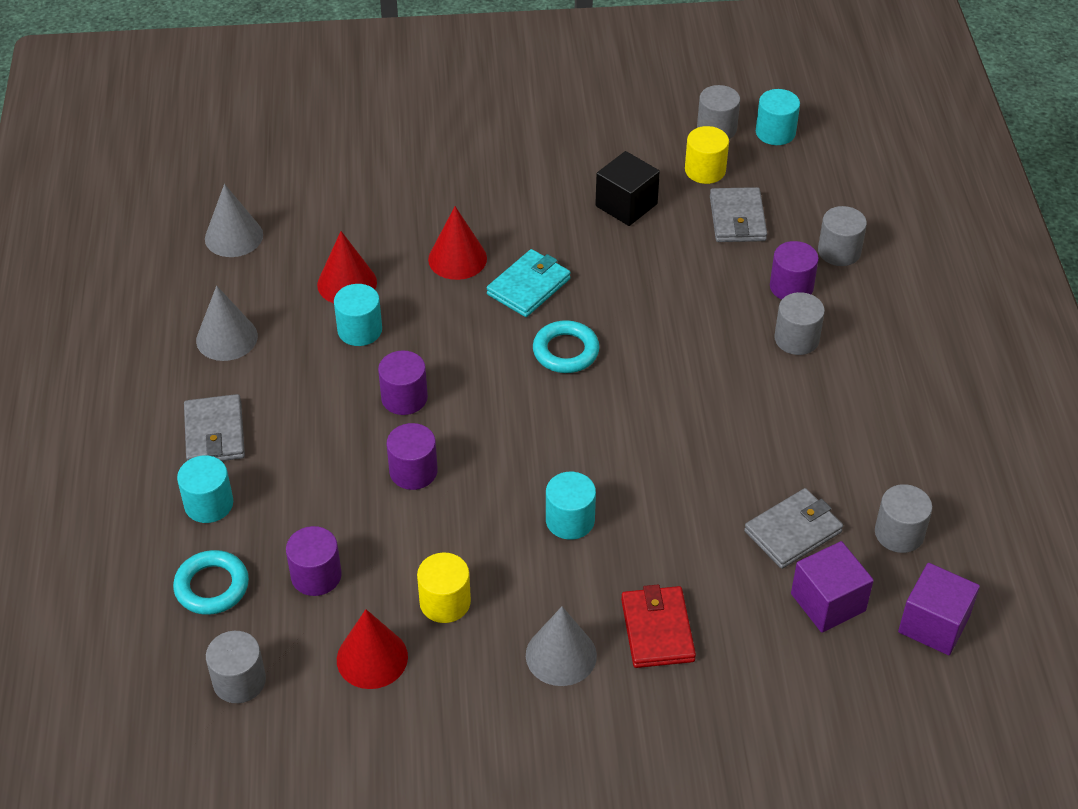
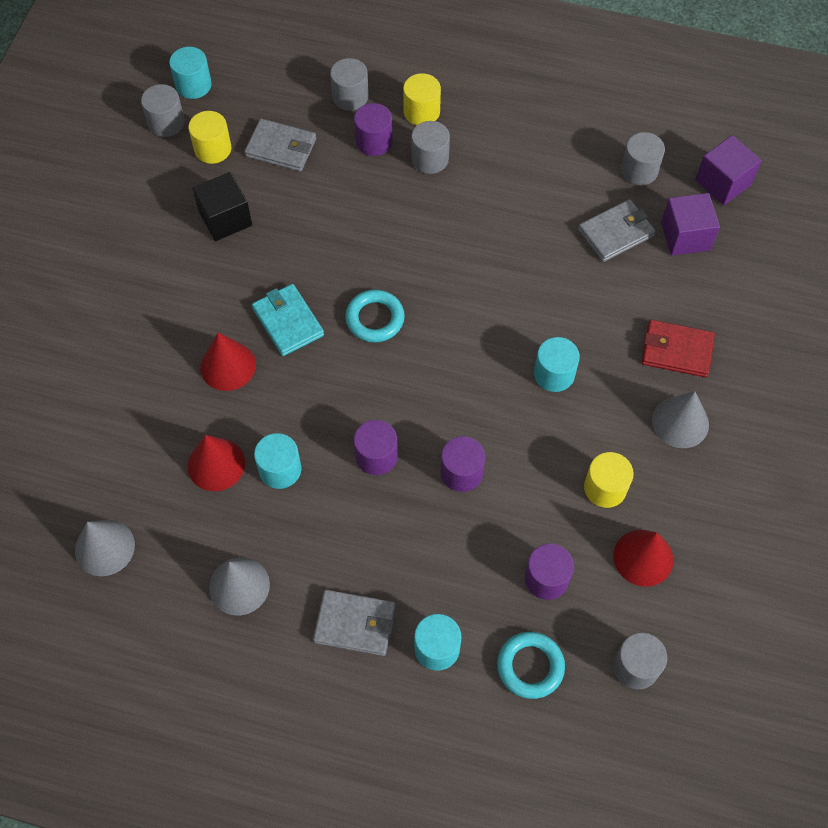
camera: 70 degrees left, 15 degrees up
(793, 531) = (615, 233): grey wallet -> grey wallet turned 75 degrees clockwise
(857, 314) = (421, 112): none -> yellow cylinder

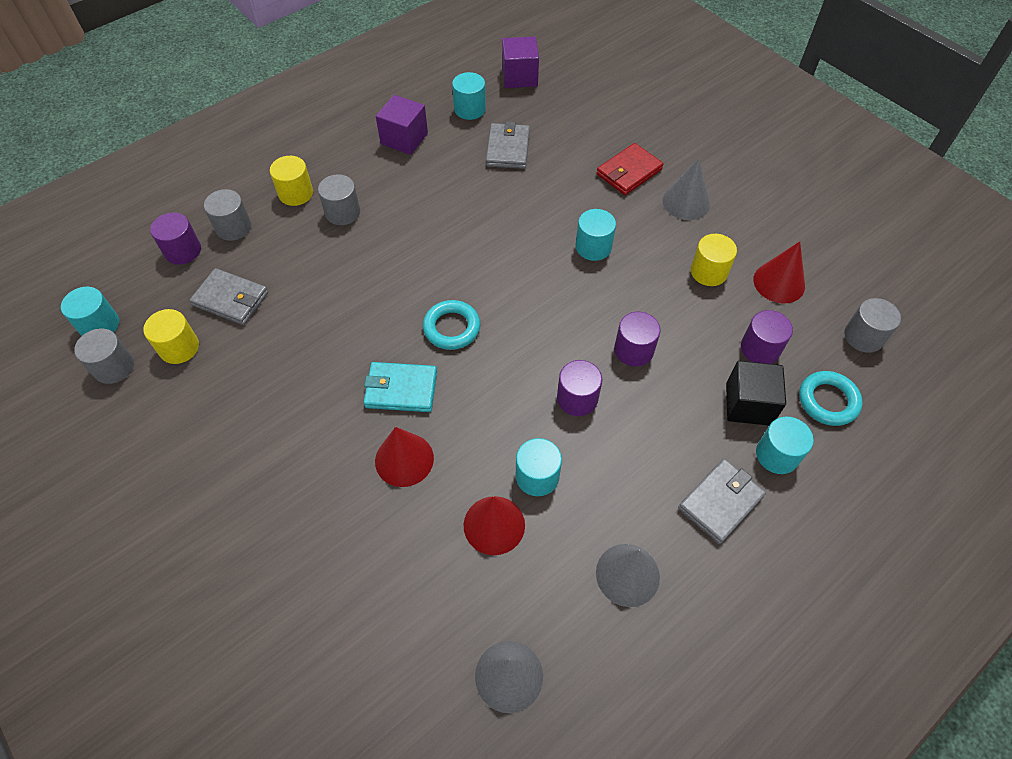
camera: 55 degrees left, 5 degrees down
(225, 218) = (257, 378): black cube -> black cube (748, 404)
(281, 148) = (231, 299): grey wallet -> grey wallet turned 60 degrees clockwise
(374, 141) = (290, 236): purple cylinder -> purple cylinder (183, 250)
(639, 170) = (469, 109): grey cylinder -> turquoise cylinder
(685, 236) = (543, 117): purple cube -> purple cube (404, 139)

